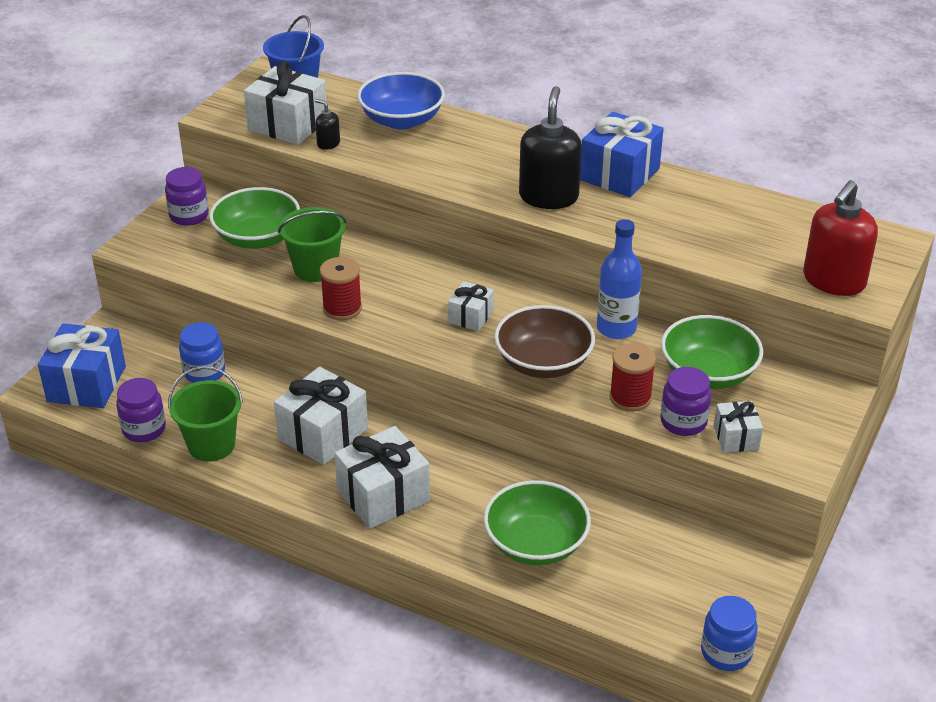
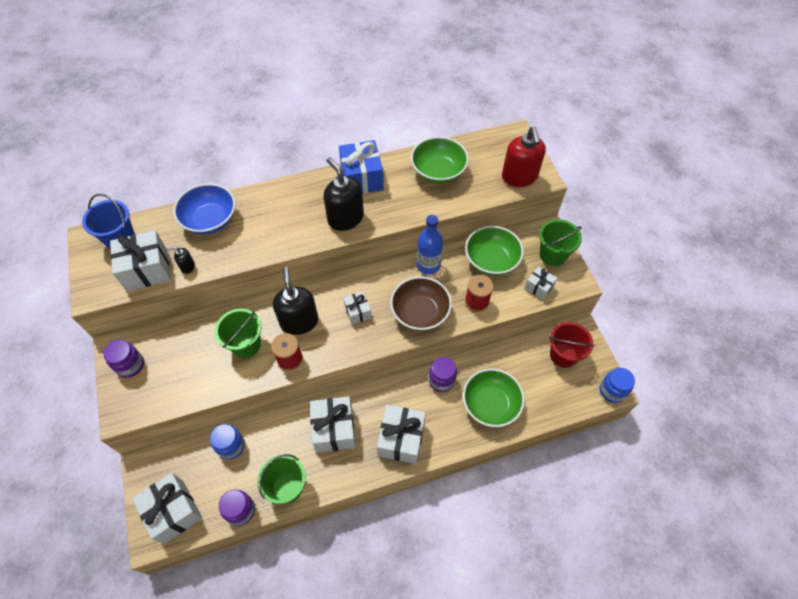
camera: 45 degrees left, 20 degrees up
(87, 384) = (173, 511): blue gift -> white gift
(257, 238) = (189, 349): green bowl -> green bowl (438, 171)
(395, 284) = (299, 321): none -> black soap dispenser
(683, 422) = (511, 296): purple jar -> purple jar (441, 380)
(706, 568) = (563, 355): none -> red bucket
(806, 420) = (552, 255): none -> green bucket

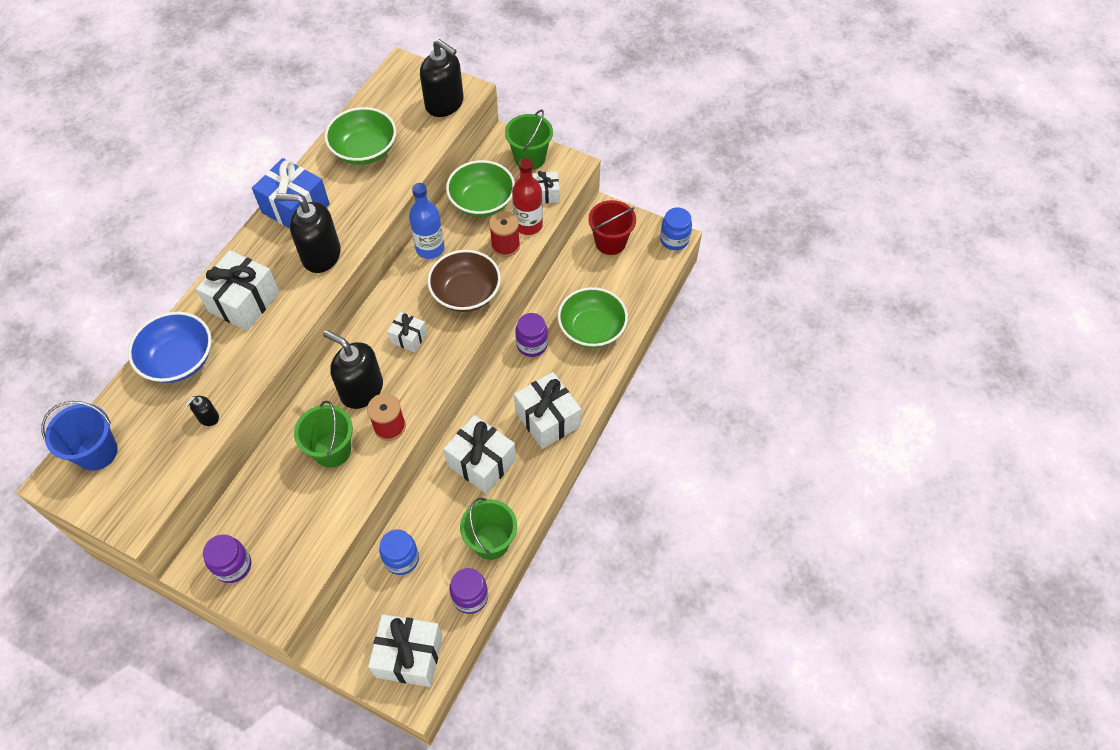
camera: 45 degrees left, 0 degrees up
(147, 270) = (166, 454): white gift -> white gift (244, 302)
(506, 299) = (528, 225): none -> red bottle
(519, 177) = (445, 104): red soap dispenser -> black soap dispenser

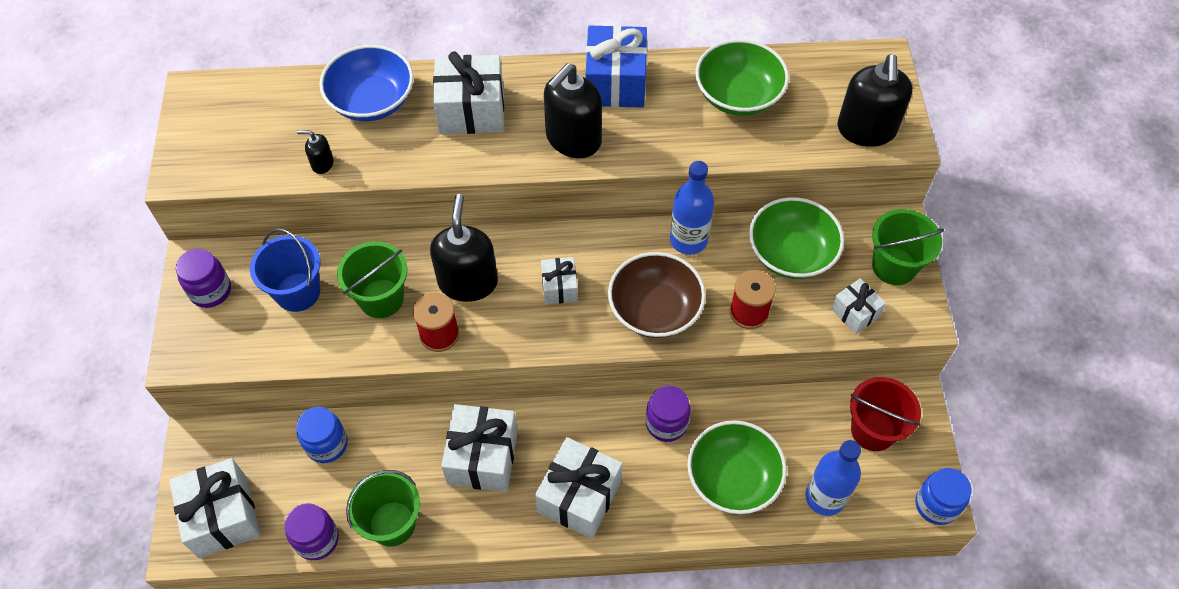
camera: 60 degrees right, 0 degrees up
(97, 452) = (237, 102): blue bucket -> blue bucket (298, 292)
(321, 255) = (573, 139): black soap dispenser -> black soap dispenser turned 120 degrees counterclockwise
(528, 225) = (796, 319): red bottle -> none
(635, 289) = (825, 497): none -> blue bottle

